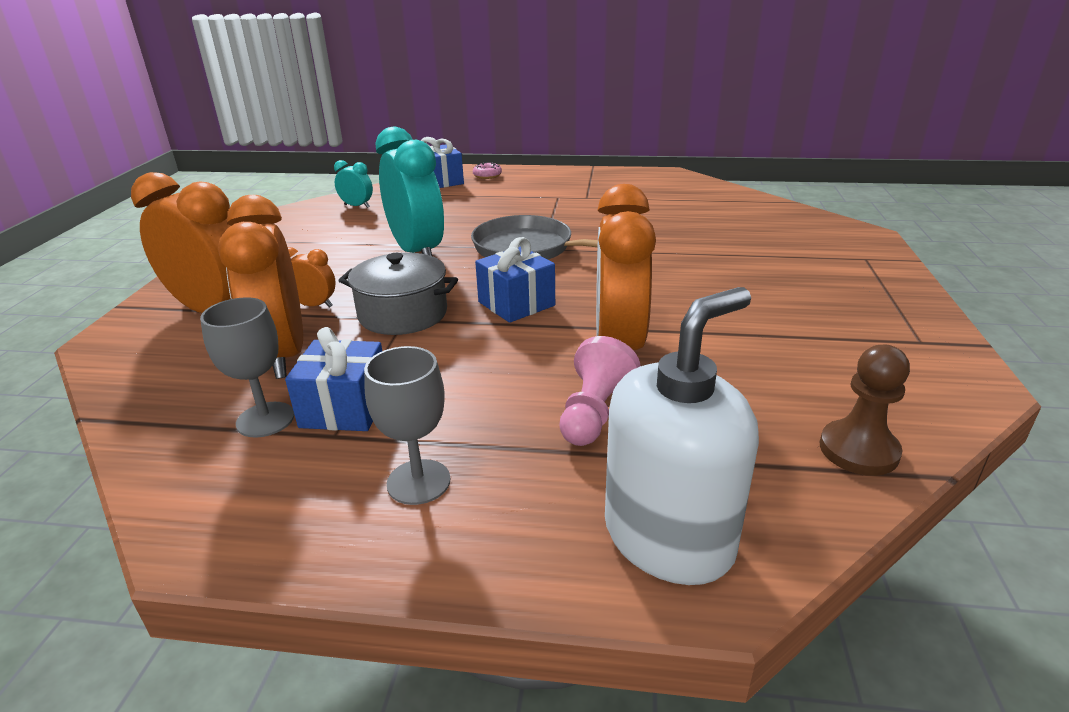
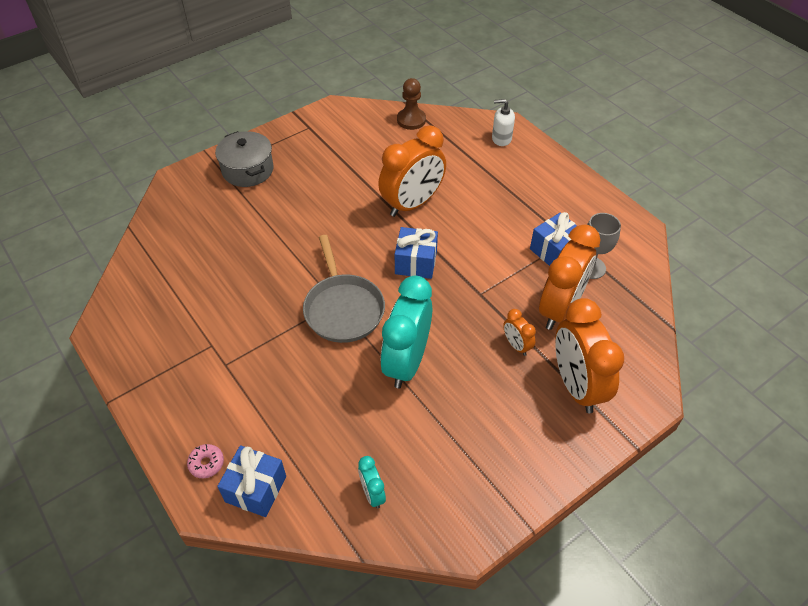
camera: 135 degrees left, 20 degrees up
(403, 314) = (477, 298): grey pot -> grey pot (248, 170)
(418, 482) = (554, 200): grey goblet -> none
(594, 413) = (467, 183): pink pawn -> none
(668, 537) = (501, 139): white soap dispenser -> white soap dispenser, size x0.51

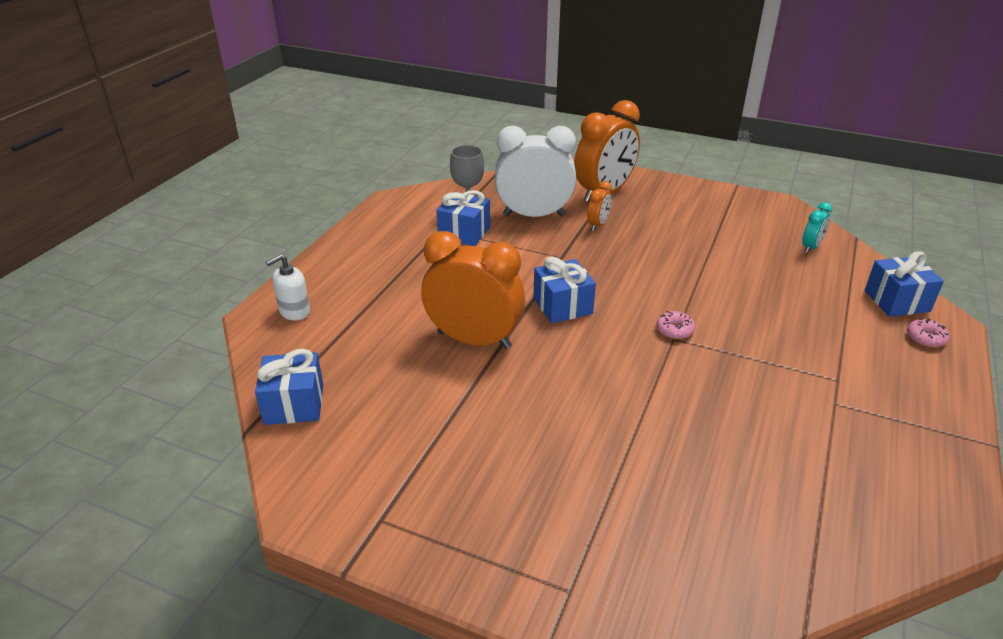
camera: 120 degrees left, 15 degrees down
(248, 170) = (543, 543): grey pot -> none
(343, 308) = (674, 330): grey pan -> pink donut
(406, 362) = (684, 271): turquoise clock -> none
(411, 120) = (294, 404): brown pawn -> blue gift
(501, 139) = (294, 311): white soap dispenser -> white soap dispenser turned 75 degrees clockwise
(560, 309) = (534, 215): orange clock -> white clock

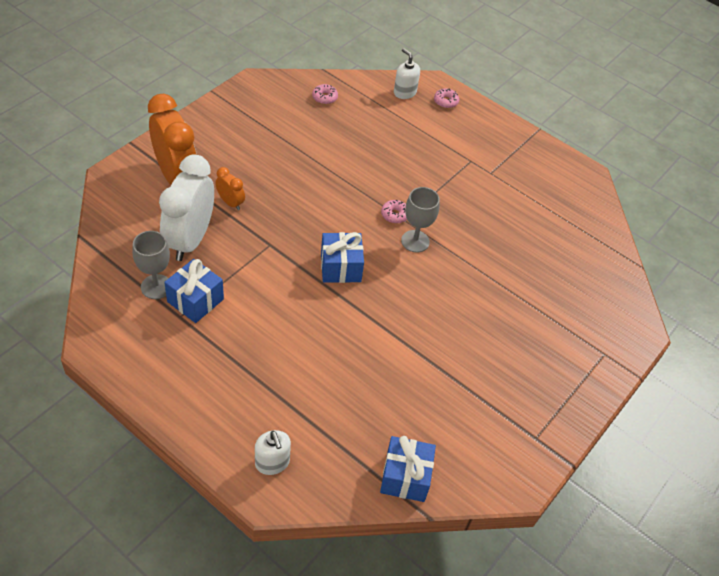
camera: 80 degrees left, 15 degrees up
(474, 340) = (364, 337): orange clock -> none
(645, 353) = (415, 241): none -> grey goblet
(811, 247) = (324, 97): turquoise clock -> pink donut
(896, 301) = (404, 92): blue gift -> white soap dispenser

